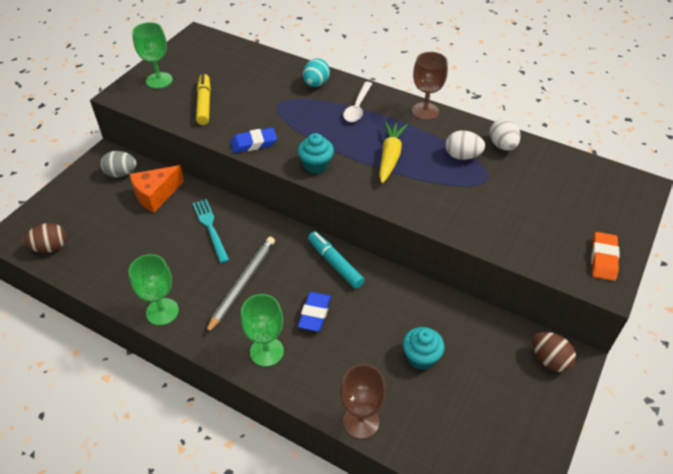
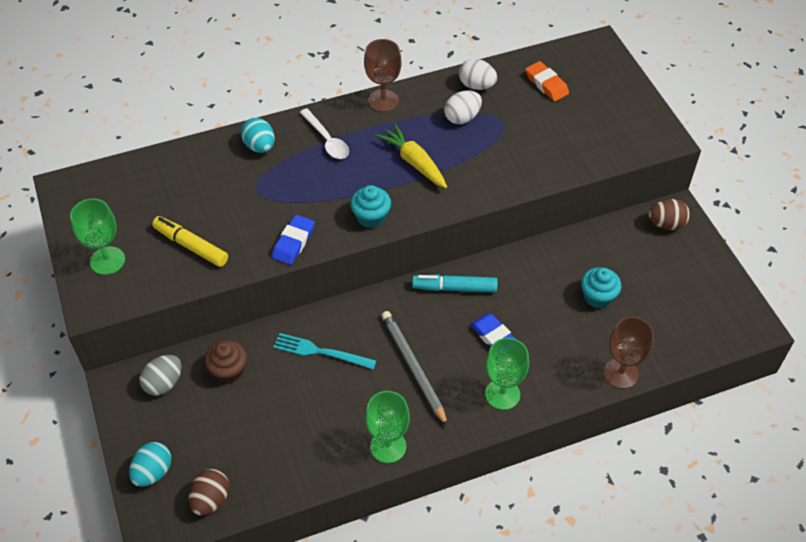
camera: 50 degrees left, 5 degrees up
(52, 209) = (153, 472): none -> turquoise egg
(156, 195) = (229, 370): orange cheese -> brown cupcake
(603, 259) = (642, 121): orange eraser -> orange eraser (546, 84)

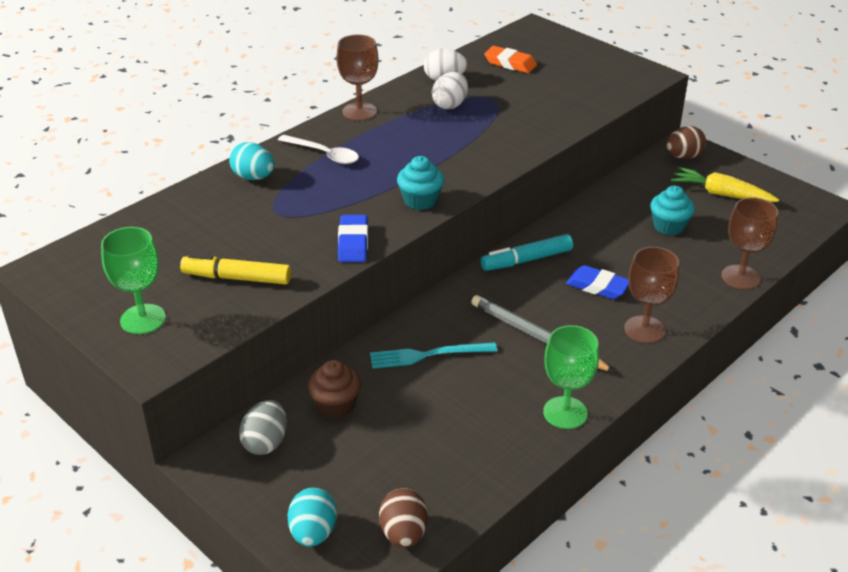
camera: 25 degrees left, 15 degrees down
(413, 162) = (429, 148): yellow carrot -> yellow carrot (720, 194)
(502, 394) = (644, 329): green goblet -> brown goblet

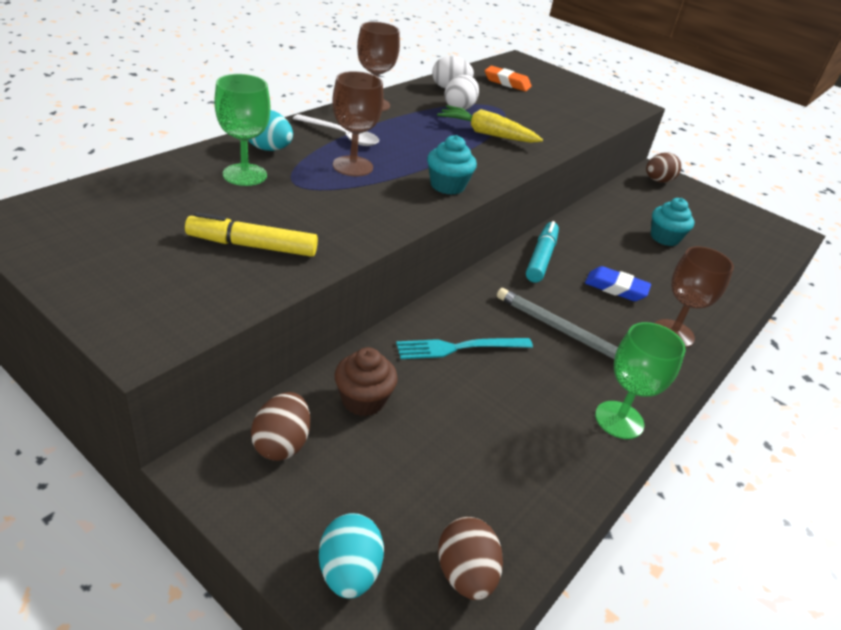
camera: 10 degrees left, 0 degrees up
(143, 319) = (134, 284): green goblet -> green goblet (245, 175)
(265, 442) = (281, 443): grey egg -> brown egg
(353, 243) = (382, 220): blue eraser -> none
(526, 260) = (541, 258): turquoise marker -> turquoise marker turned 135 degrees clockwise
(720, 194) = (700, 214): yellow carrot -> yellow carrot (486, 133)
(740, 277) = (745, 288): brown goblet -> brown goblet (352, 166)

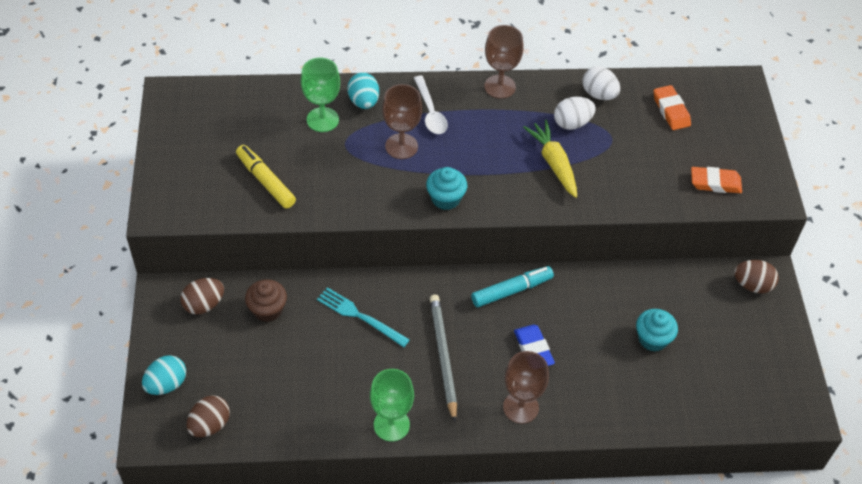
camera: 50 degrees right, 15 degrees up
(594, 108) = (715, 183): none -> orange eraser

